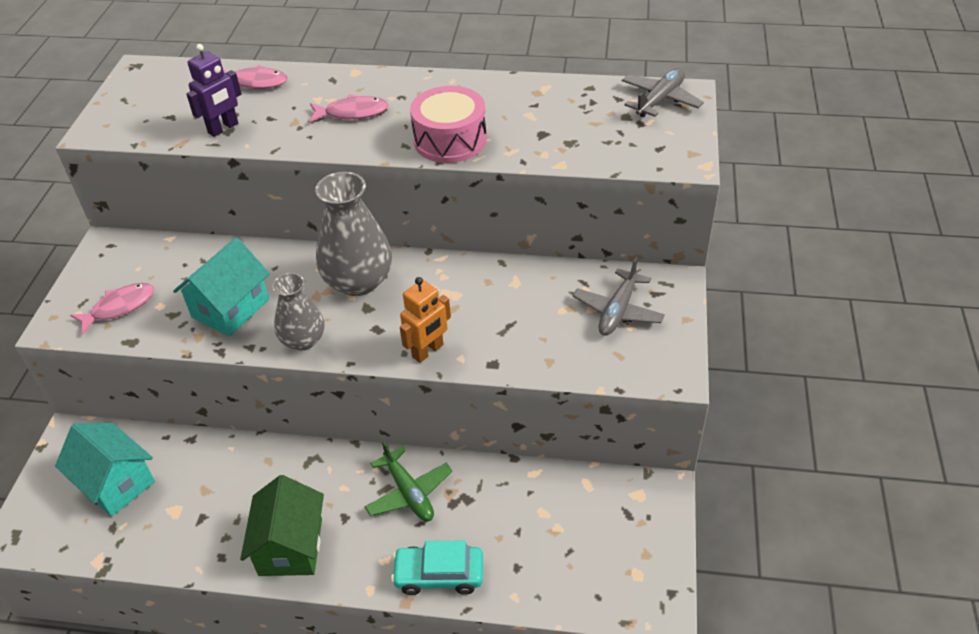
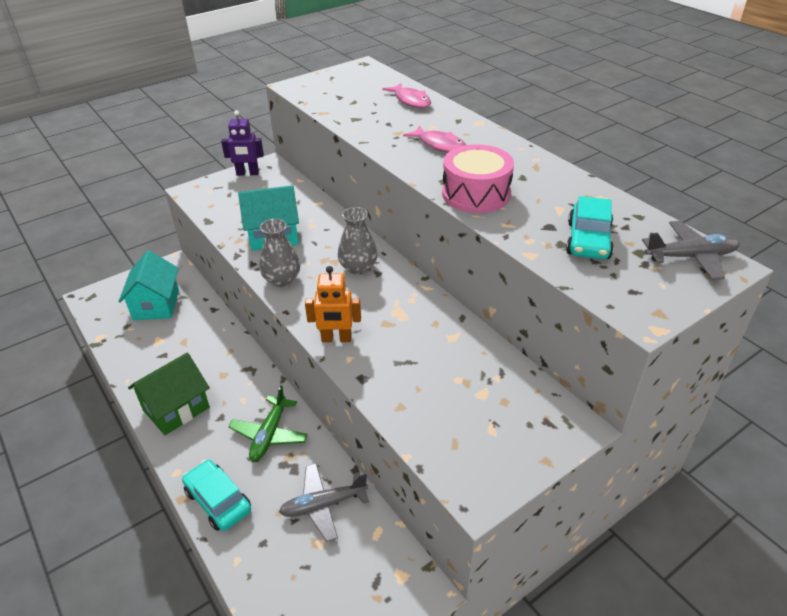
camera: 45 degrees right, 5 degrees down
(119, 307) = (228, 200): pink fish -> none
(223, 128) = (355, 116): purple robot -> purple robot (247, 173)
(358, 281) = (358, 267): grey vase -> grey vase, size x0.62
(583, 128) = (588, 240): none -> turquoise car
(618, 311) = (499, 411): grey plane -> grey plane (323, 505)

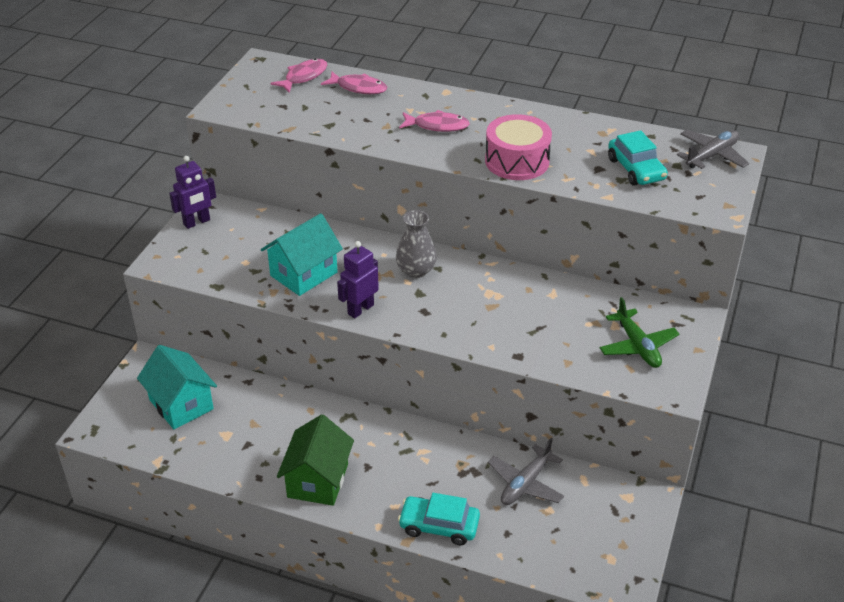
camera: 35 degrees left, 0 degrees up
(269, 434) = (426, 457): green plane -> green plane (637, 346)
(282, 279) = (360, 309): grey vase -> purple robot
(336, 339) = (464, 336): orange robot -> none
(379, 82) = (303, 77): none -> pink fish

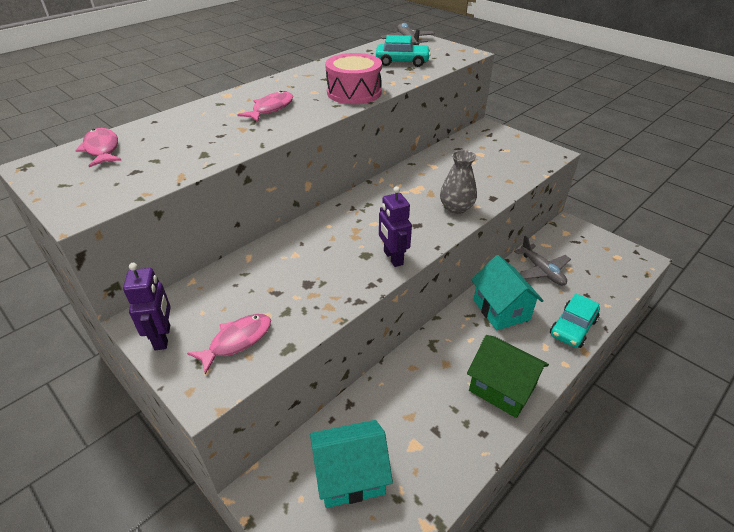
camera: 65 degrees left, 0 degrees up
(303, 274) = (318, 279): turquoise house -> turquoise house (501, 310)
(358, 88) = (164, 127): pink fish -> pink fish (237, 341)
(416, 270) = (363, 215): grey vase -> grey vase (456, 208)
(637, 346) = (504, 152): green plane -> none

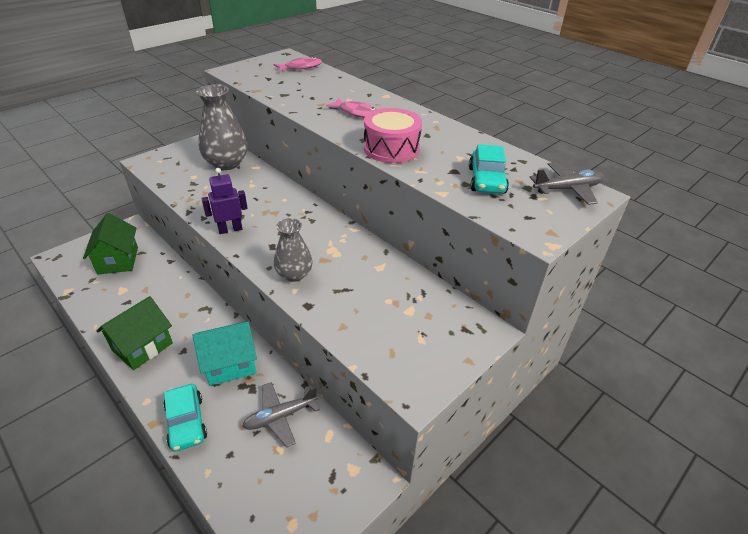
camera: 90 degrees right, 0 degrees up
(163, 337) = (192, 146): purple robot -> none
(233, 286) = (226, 163): none -> grey vase
(237, 341) = (176, 168): pink fish -> none
(350, 475) = (118, 260): turquoise house -> green house
(573, 327) = (186, 422): turquoise car -> turquoise car turned 150 degrees counterclockwise

